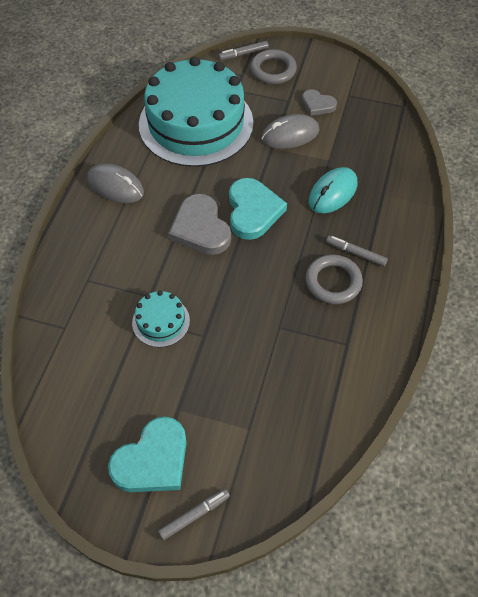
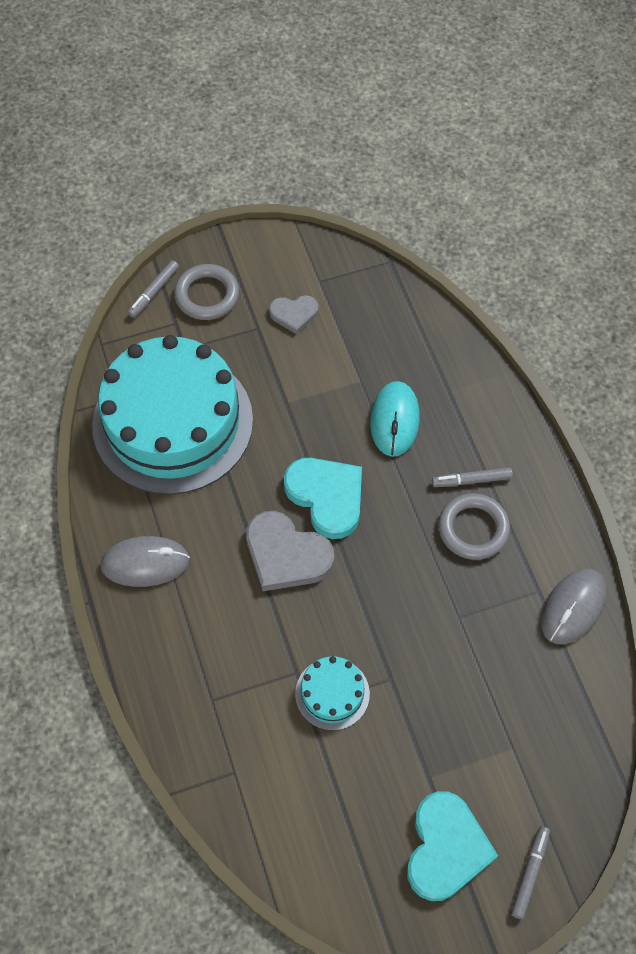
camera: 35 degrees left, 5 degrees up
(290, 135) = (293, 373): grey mouse -> grey mouse (573, 607)

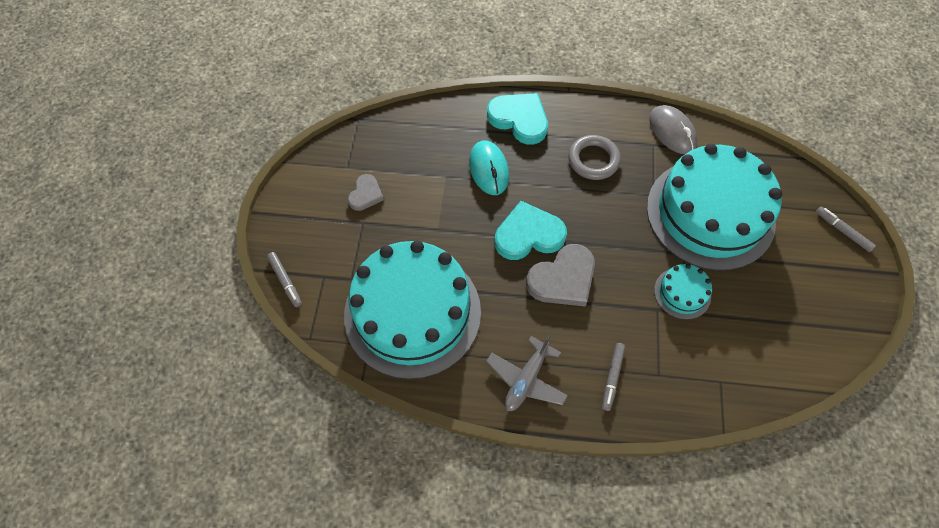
camera: 65 degrees left, 0 degrees up
(145, 563) = (526, 379): grey mouse -> grey plane
(207, 295) = (312, 245): grey ring -> none
(394, 420) = (489, 169): turquoise mouse -> turquoise mouse turned 45 degrees clockwise
(446, 848) = (814, 270): turquoise heart -> turquoise heart (519, 119)
(467, 693) = (710, 213): none -> turquoise cake
(471, 480) = (557, 146): grey marker -> grey marker (612, 377)

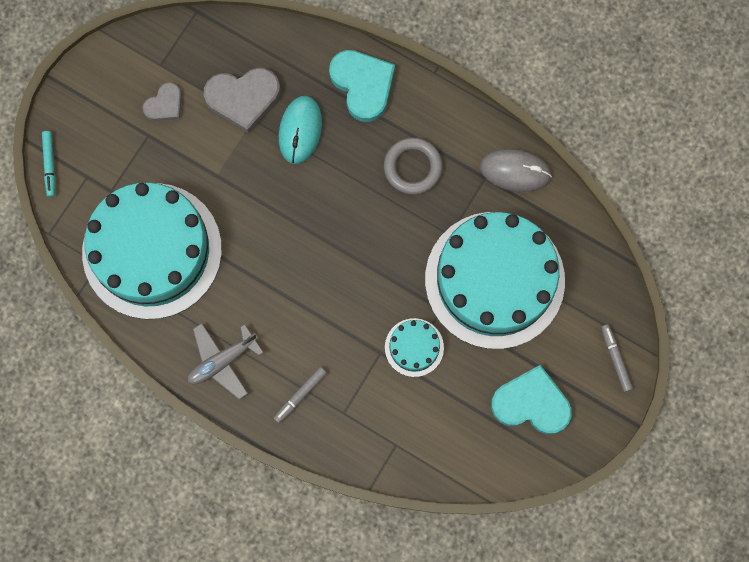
camera: 25 degrees right, 15 degrees up
(285, 281) = (50, 165): grey marker -> turquoise marker
(528, 235) = (301, 221): turquoise heart -> turquoise heart (531, 403)
(563, 279) = (309, 281): grey heart -> grey heart (243, 98)
(672, 132) = (515, 171): grey mouse -> grey mouse turned 75 degrees counterclockwise

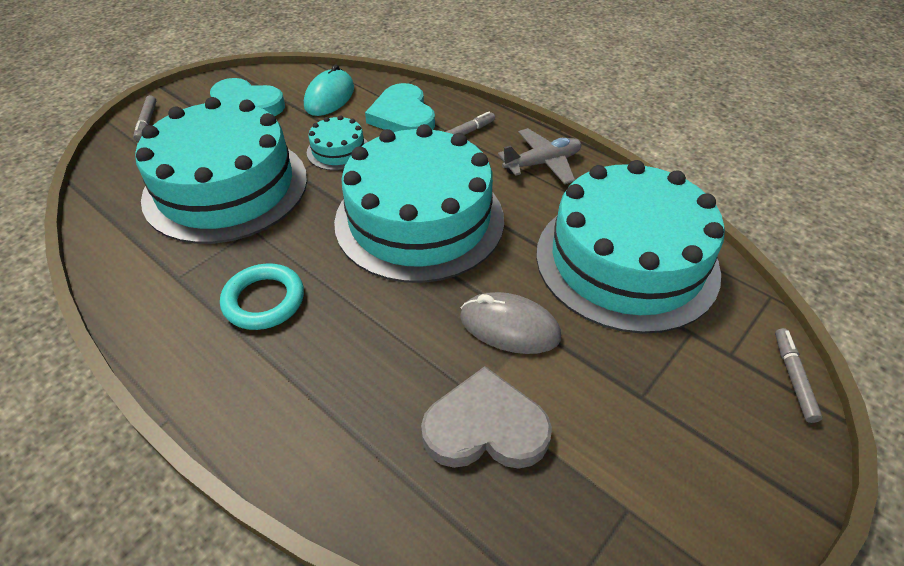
camera: 170 degrees left, 30 degrees down
(50, 165) = (793, 378): turquoise marker -> grey marker
(165, 104) = (617, 438): grey heart -> none
(300, 130) = (405, 367): turquoise mouse -> turquoise mouse (329, 97)
(319, 268) = (419, 219): none -> turquoise cake
(363, 85) = (288, 417): turquoise heart -> turquoise heart (403, 116)
(412, 167) = (264, 300): grey ring -> turquoise ring
(515, 171) = (135, 278): grey mouse -> grey mouse (509, 327)

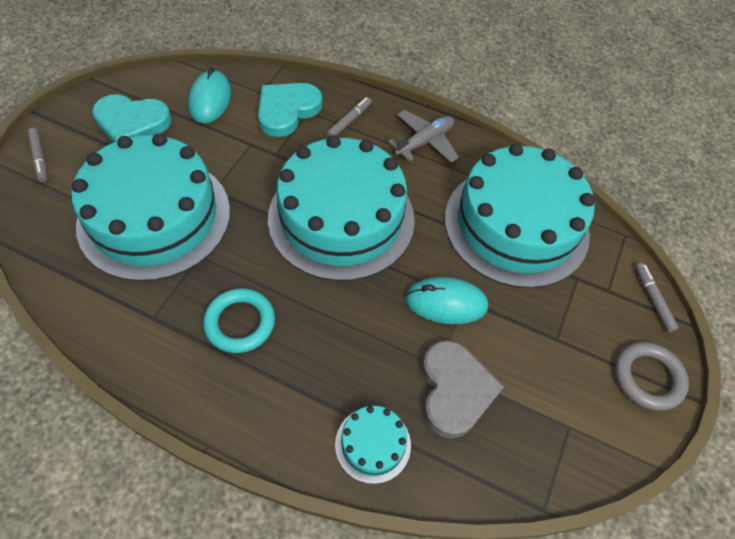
camera: 20 degrees left, 10 degrees up
(338, 150) = (242, 159): turquoise cake -> turquoise cake (373, 444)
(403, 116) = (287, 111): turquoise heart -> turquoise heart turned 75 degrees clockwise
(485, 427) = (455, 390): grey heart -> grey heart turned 105 degrees clockwise
(509, 327) = (446, 303): grey mouse -> turquoise mouse
(762, 474) = (648, 378): none -> grey ring

